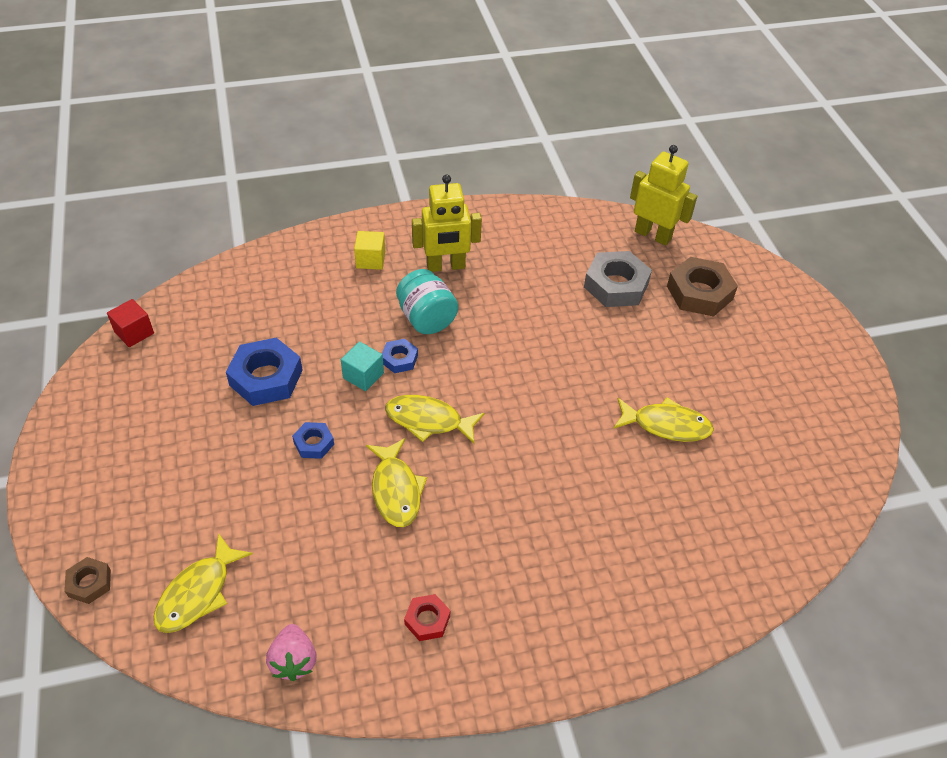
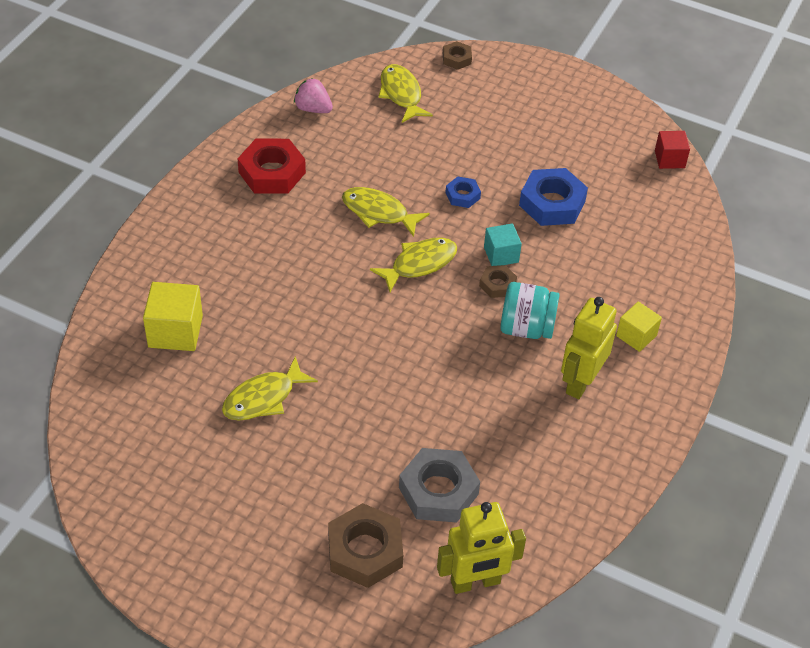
camera: 130 degrees right, 0 degrees up
(399, 359) = (497, 284): blue nut -> brown nut
(427, 620) = (272, 172): red nut -> red nut, size x1.90
(683, 535) = (175, 331): none -> yellow cube

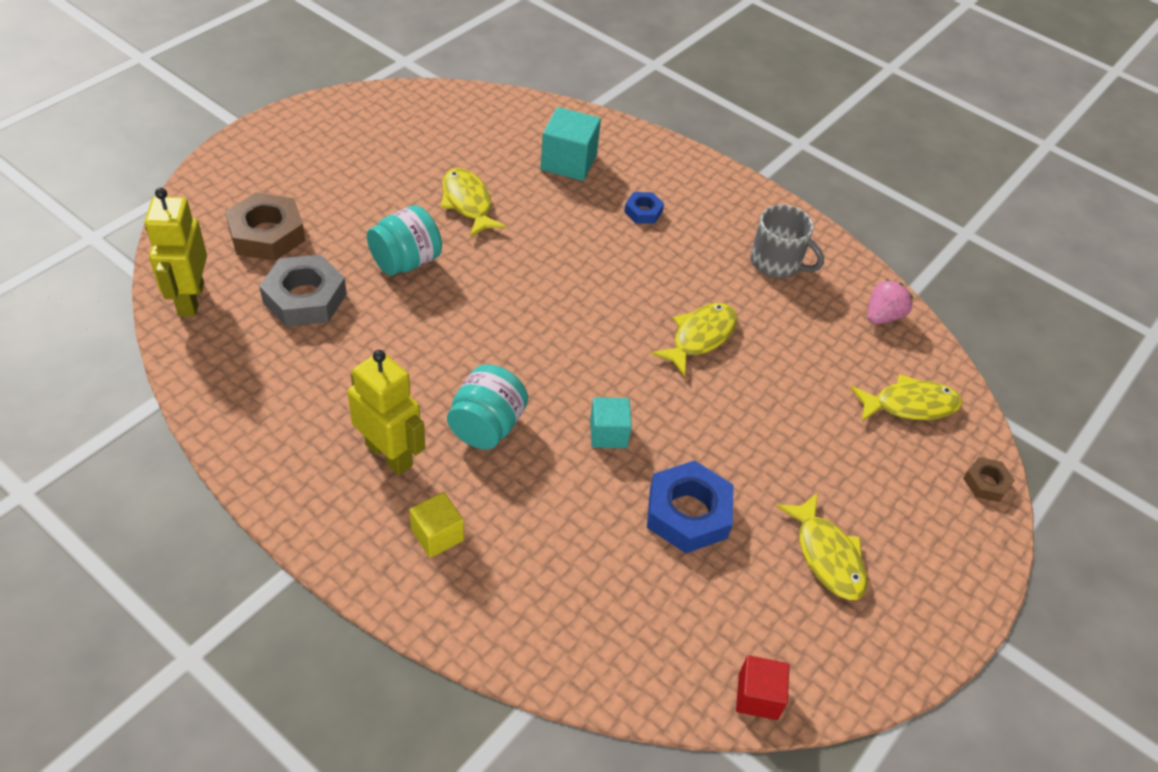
camera: 100 degrees right, 0 degrees up
(175, 331) = (568, 162): yellow cube -> turquoise cube
(272, 172) = (777, 263): red nut -> grey mug
(362, 426) = (406, 262): none -> turquoise jar
(419, 264) = (611, 354): yellow fish -> yellow fish (827, 555)
(462, 195) = (716, 421): blue nut -> blue nut (643, 211)
(497, 284) = (561, 417): brown nut -> none

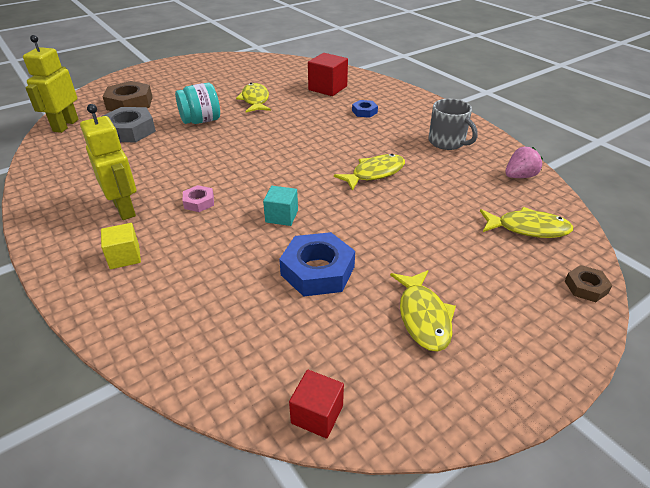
camera: 20 degrees right, 10 degrees down
(486, 426) = (199, 202): turquoise jar -> pink nut
(568, 162) = (327, 88): turquoise cube -> red cube

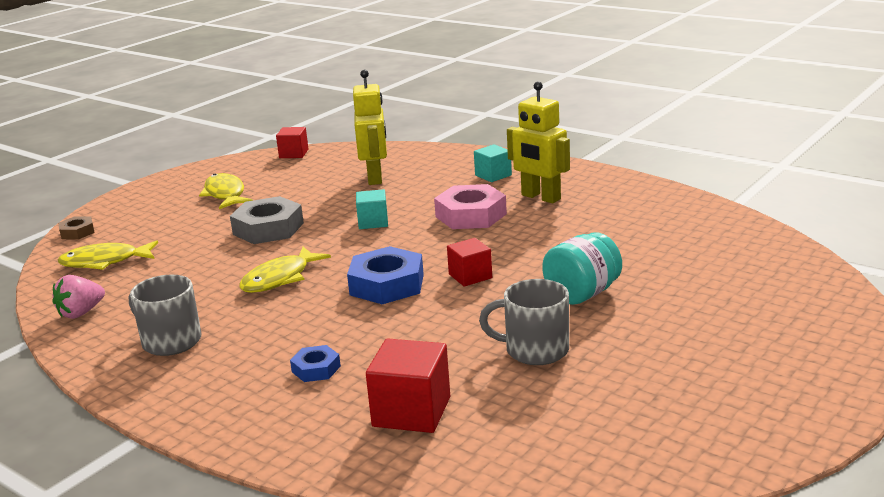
camera: 165 degrees right, 15 degrees down
(65, 125) = (768, 247): yellow robot -> yellow robot (375, 178)
(124, 257) = (493, 175): yellow cube -> turquoise cube
(130, 103) = (742, 296): brown nut -> none
(130, 131) = (664, 260): grey nut -> grey nut (268, 229)
(199, 202) = (471, 215): pink nut -> pink nut, size x1.90
(249, 146) = (470, 276): none -> red cube
(255, 100) = (534, 350): yellow fish -> grey mug
(317, 271) = (318, 198): blue nut -> blue nut (387, 284)

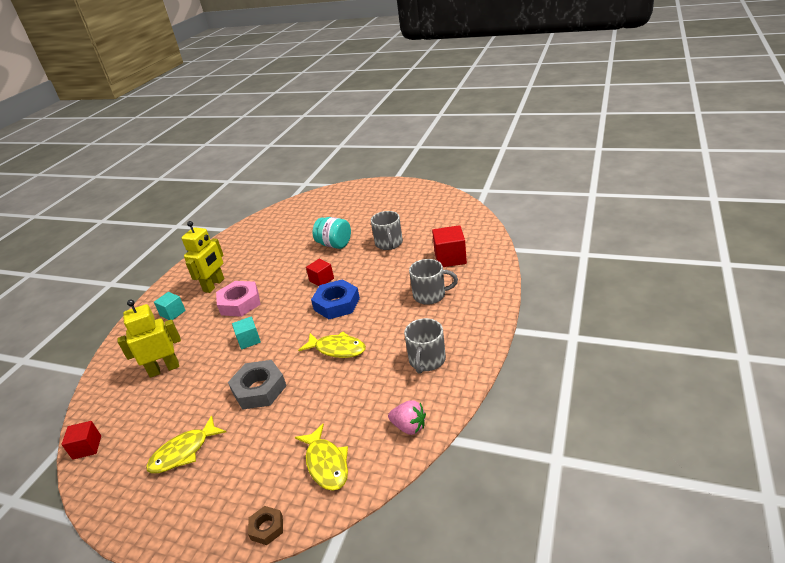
camera: 105 degrees left, 10 degrees up
(316, 369) = (430, 295): blue nut -> grey mug

